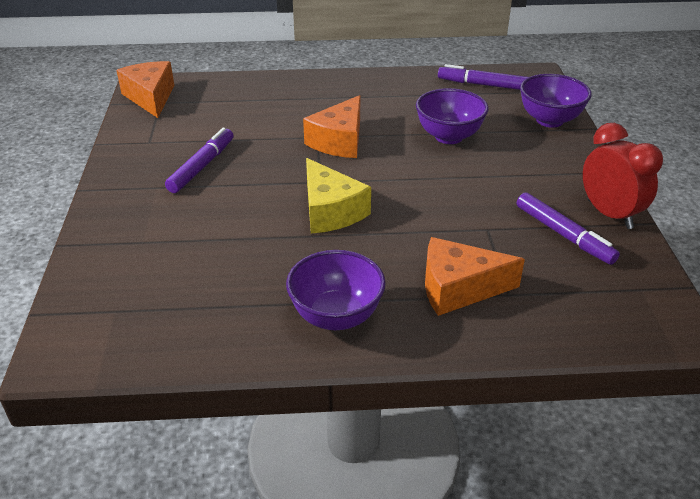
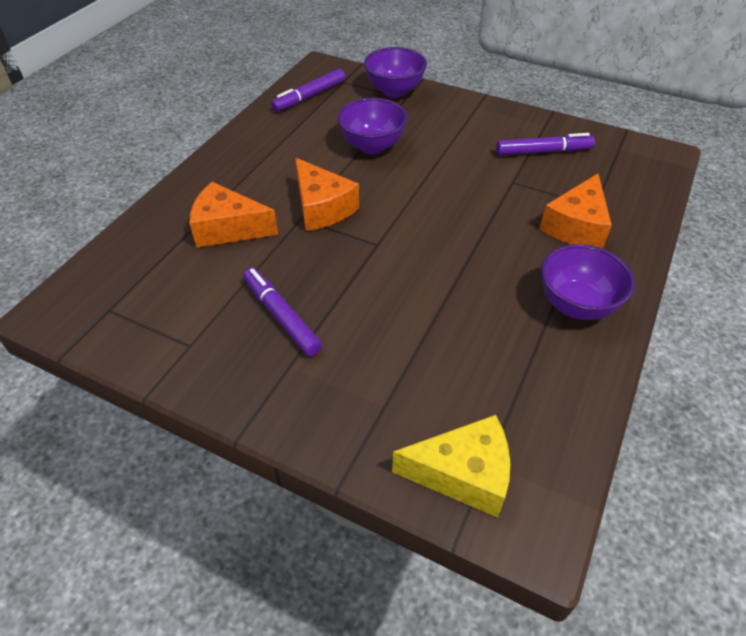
camera: 60 degrees left, 10 degrees up
(150, 97) = (88, 315): orange cheese -> orange cheese (228, 228)
(330, 211) = (429, 254): yellow cheese -> yellow cheese (463, 474)
(609, 214) = (532, 122): red clock -> none

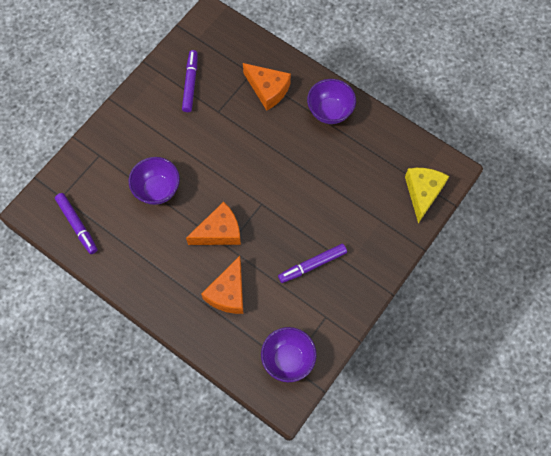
camera: 80 degrees left, 20 degrees up
(394, 91) = (87, 161): purple bowl -> purple bowl (288, 359)

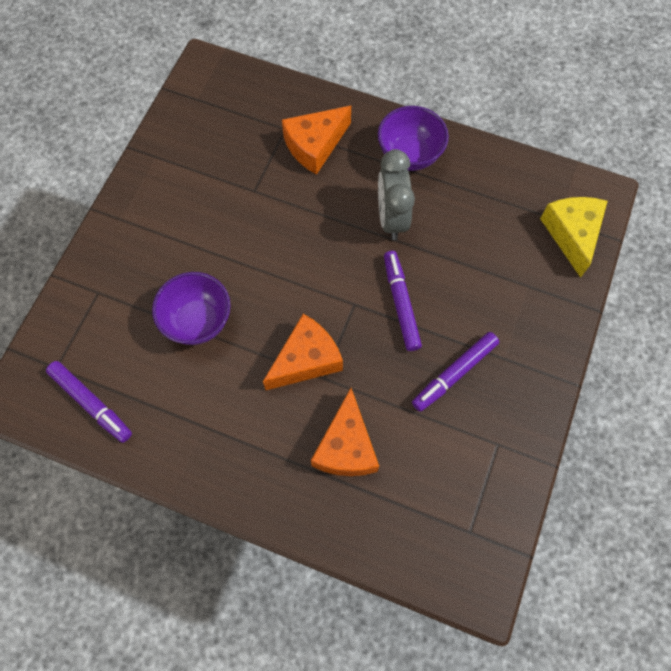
camera: 15 degrees left, 0 degrees up
(190, 83) = (204, 162): purple marker -> purple marker (401, 303)
(268, 90) = (315, 145): orange cheese -> orange cheese turned 120 degrees clockwise
(288, 359) = (464, 523): purple bowl -> none
(304, 152) = (391, 218): none -> grey clock

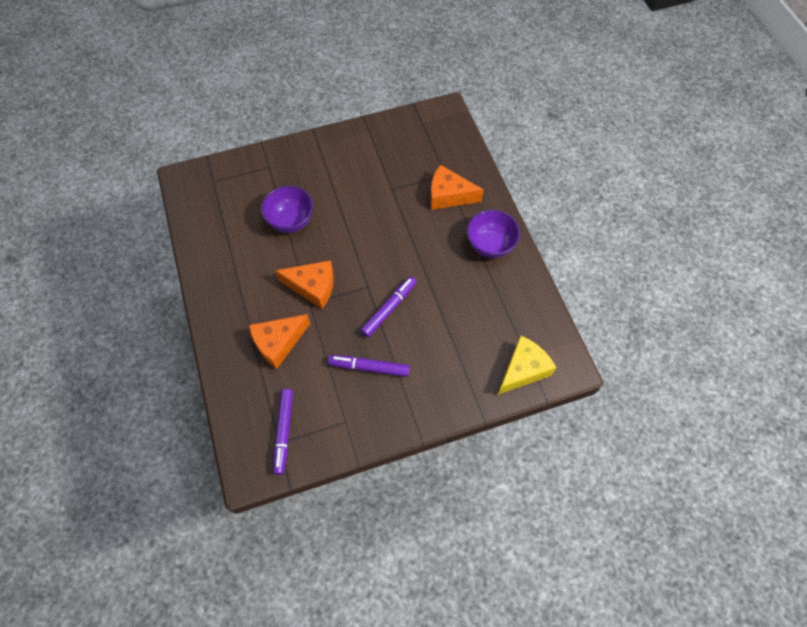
camera: 50 degrees right, 5 degrees down
(91, 403) = (207, 210): purple marker -> purple marker (284, 432)
(391, 218) = (439, 266): grey clock -> none

